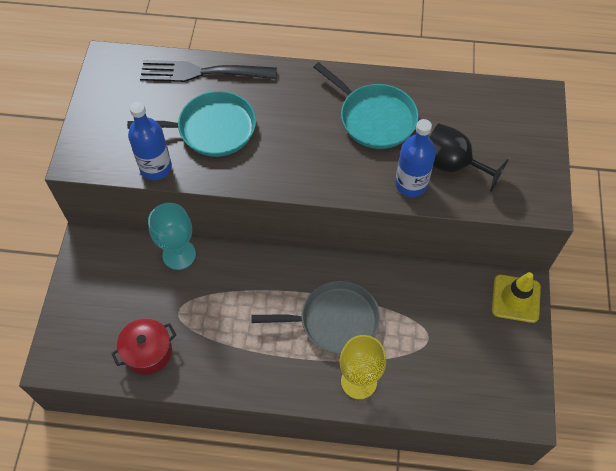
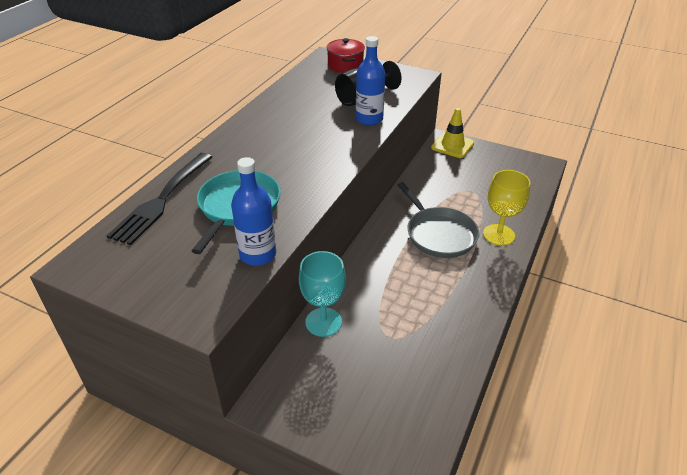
camera: 70 degrees left, 20 degrees down
(148, 352) = (428, 372): red pot -> red pot (345, 65)
(335, 321) = (439, 234): grey pan -> grey pan turned 135 degrees clockwise
(374, 118) = (294, 120): turquoise pan -> none

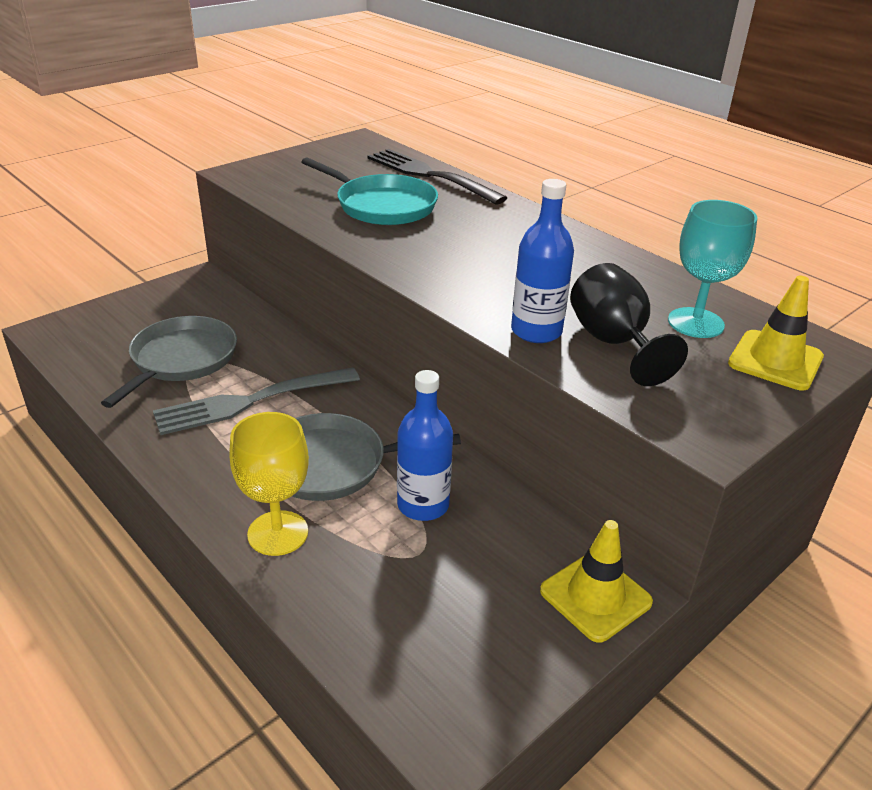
camera: 110 degrees right, 5 degrees down
(258, 254) = (292, 203): blue bottle -> blue bottle (423, 505)
(323, 322) = (260, 327): turquoise goblet -> turquoise goblet (695, 323)
(345, 65) = (775, 360): red pot -> yellow traffic cone
(392, 347) = (181, 359): none -> grey pan
(411, 287) = (252, 401): none -> grey fork

